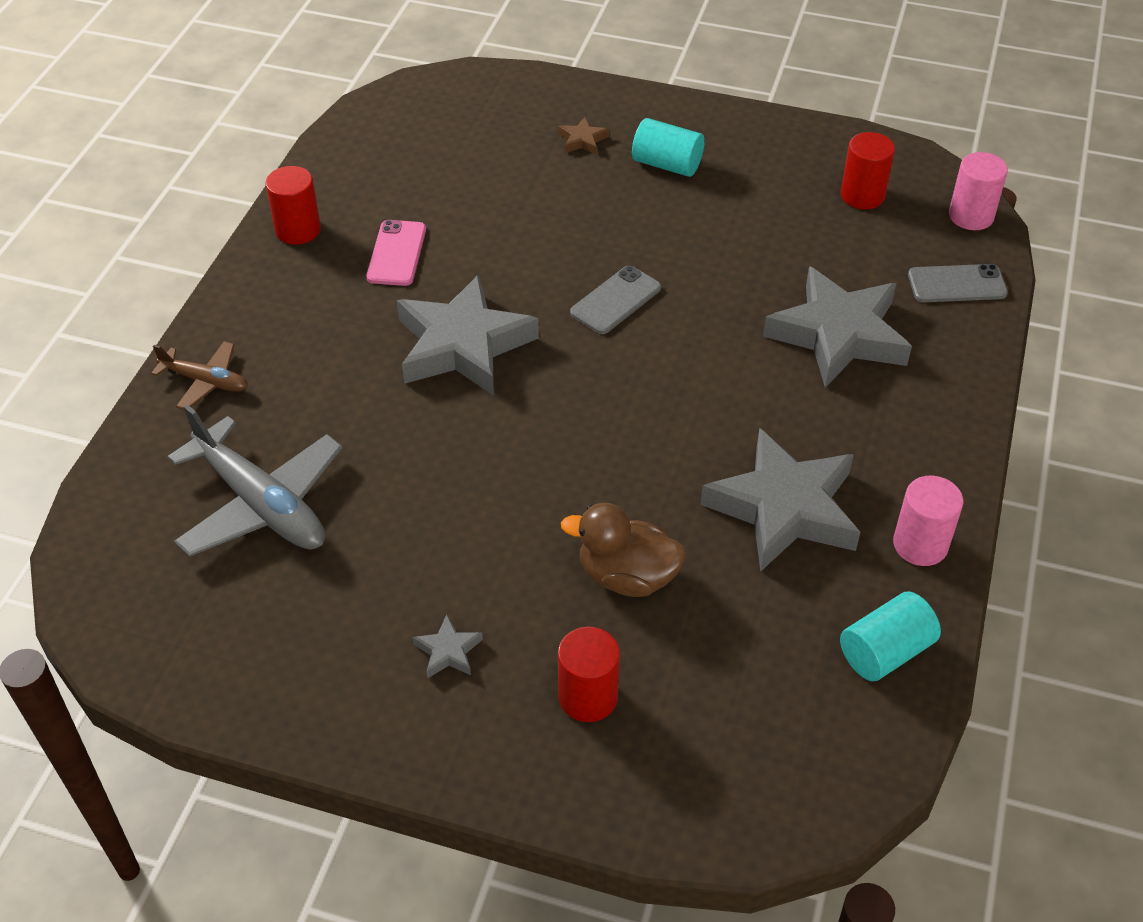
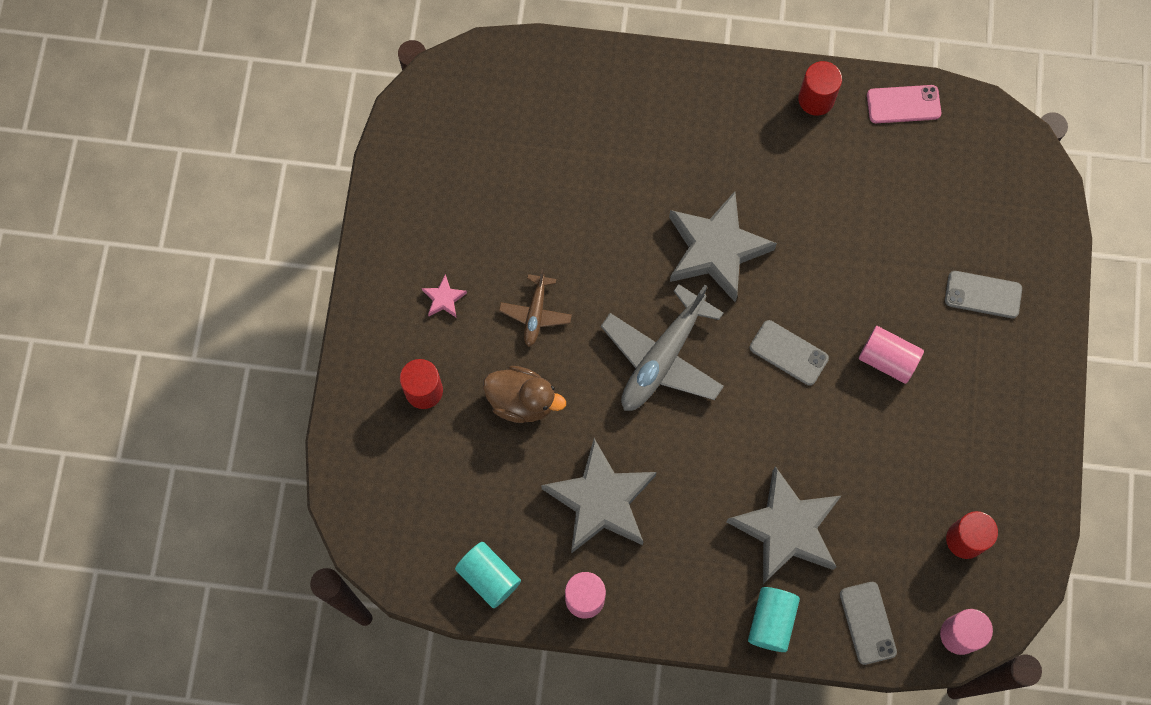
camera: 80 degrees right, 25 degrees up
(206, 381) = (643, 83): brown plane -> brown plane (535, 314)
(262, 504) = (541, 153): grey plane -> grey plane (662, 358)
(396, 253) = (806, 178): pink phone -> pink phone (903, 104)
(448, 651) = (444, 299): grey star -> pink star
(582, 140) = (983, 295): brown star -> grey phone
(627, 576) = (522, 401): brown duck -> brown duck turned 105 degrees clockwise
(641, 221) = (887, 359): none -> pink cylinder
(667, 164) = (967, 370): turquoise cylinder -> turquoise cylinder (771, 621)

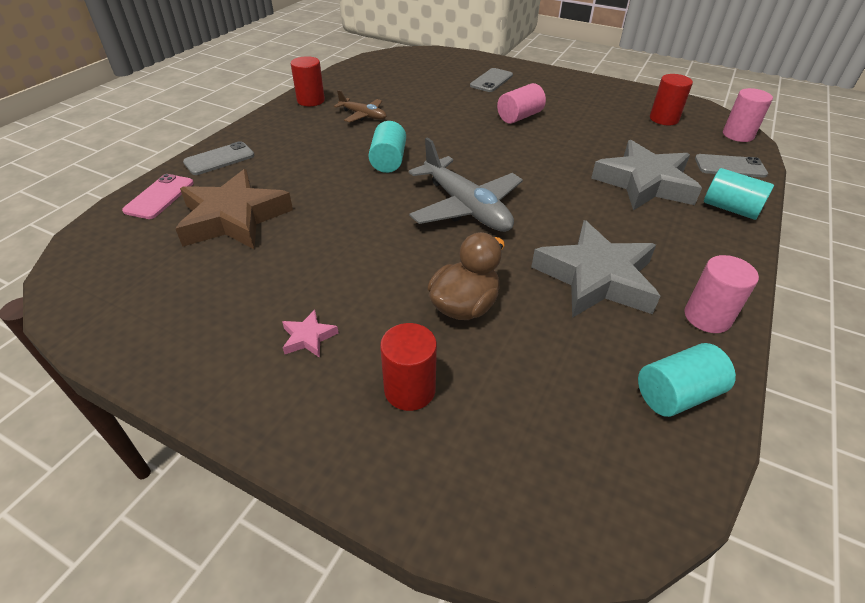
camera: 70 degrees left, 30 degrees down
(535, 314) = (375, 271): brown plane -> brown plane (363, 115)
(557, 158) = (234, 218): none -> brown star
(716, 249) = (388, 161): grey star -> turquoise cylinder
(788, 353) = (494, 150): grey phone -> grey phone (219, 159)
(903, 104) = (345, 77): pink phone -> pink phone (159, 197)

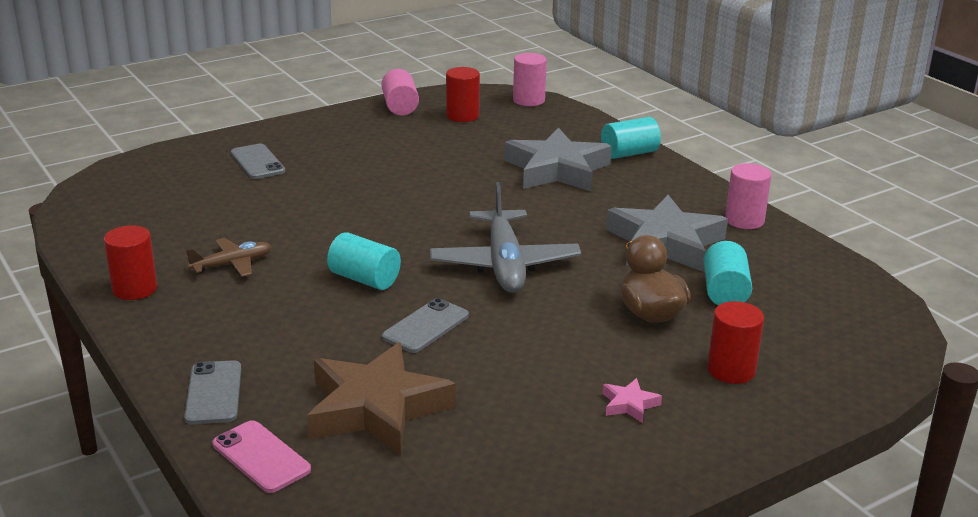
camera: 60 degrees left, 15 degrees down
(466, 207) = (504, 264): grey plane -> grey plane turned 90 degrees clockwise
(519, 117) = (364, 178): pink cylinder -> pink cylinder (400, 107)
(676, 394) = (808, 264): turquoise cylinder -> turquoise cylinder (724, 292)
(730, 166) = (572, 126): grey phone -> grey phone (425, 326)

